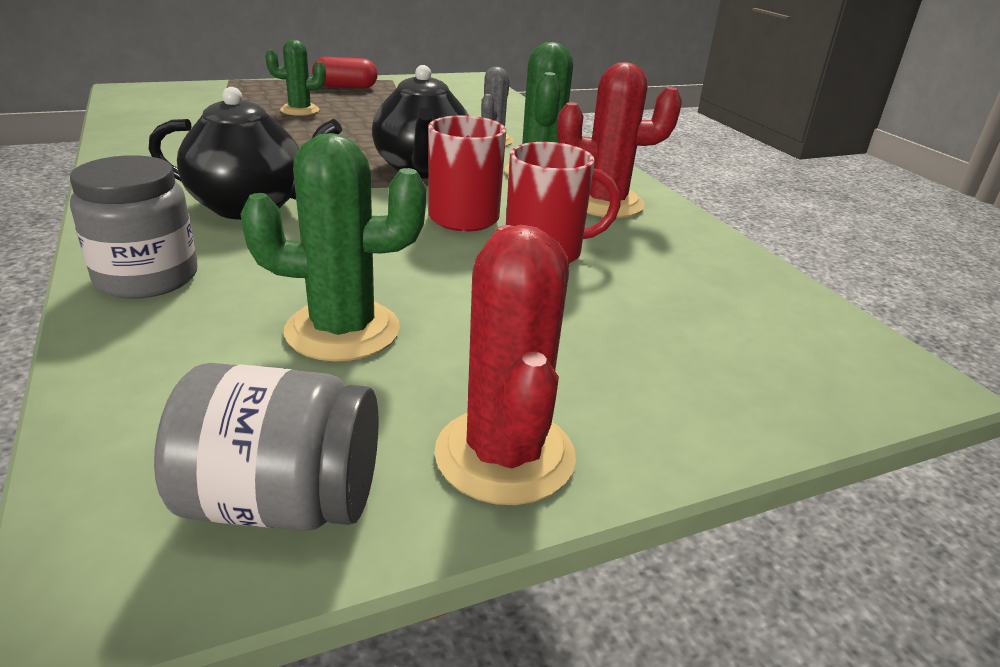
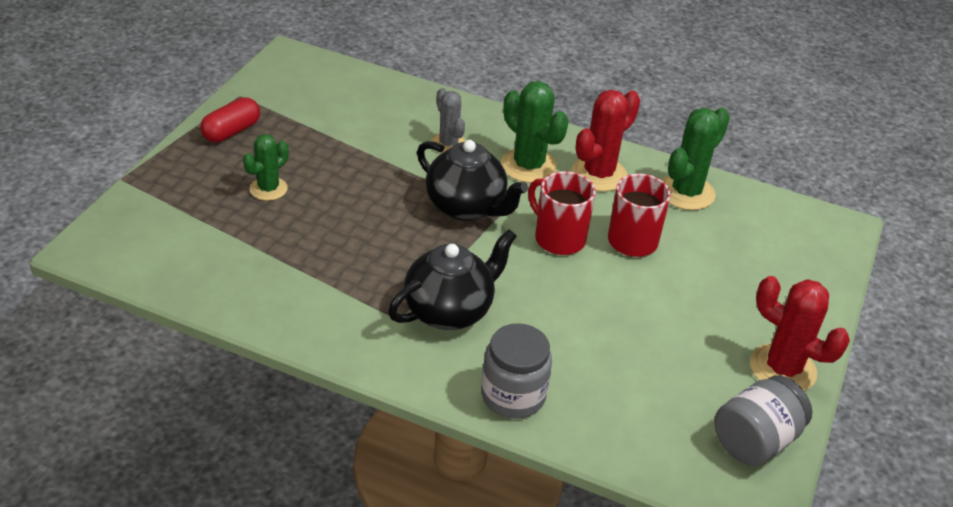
camera: 45 degrees left, 10 degrees up
(342, 330) = (644, 357): green cactus -> green cactus (686, 192)

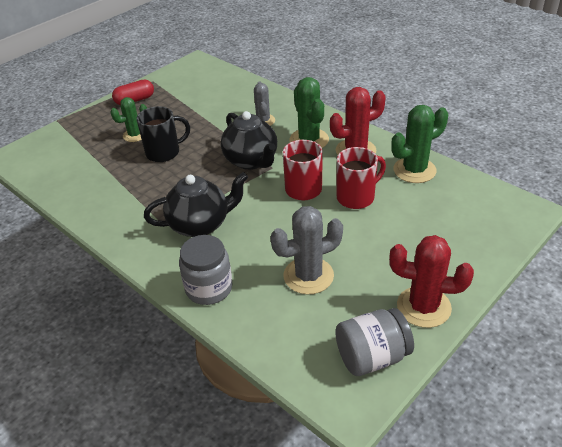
camera: 25 degrees right, 0 degrees up
(331, 211) = (164, 153): none -> black mug
(629, 355) = (308, 276): none -> grey cactus
(782, 369) = (423, 307): red cactus -> red cactus turned 45 degrees counterclockwise

